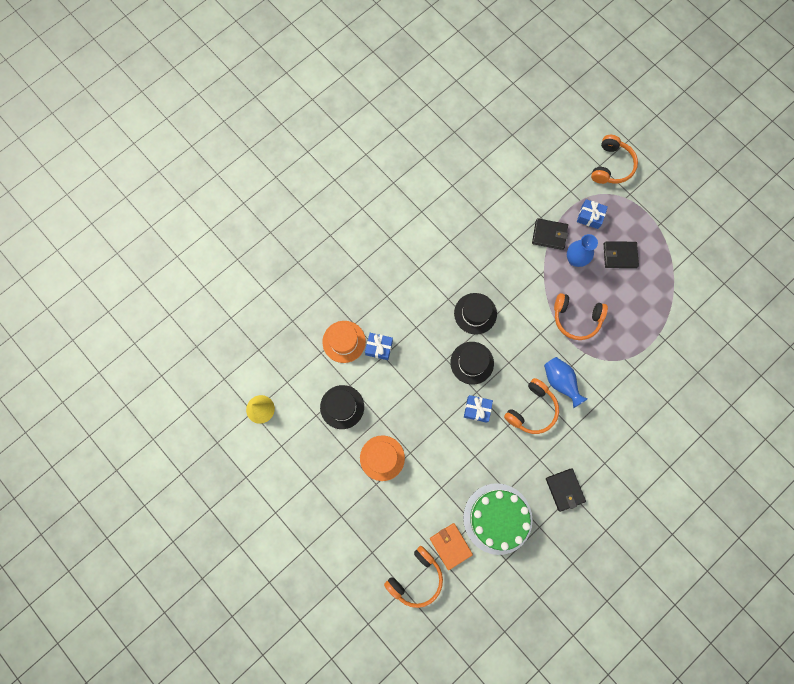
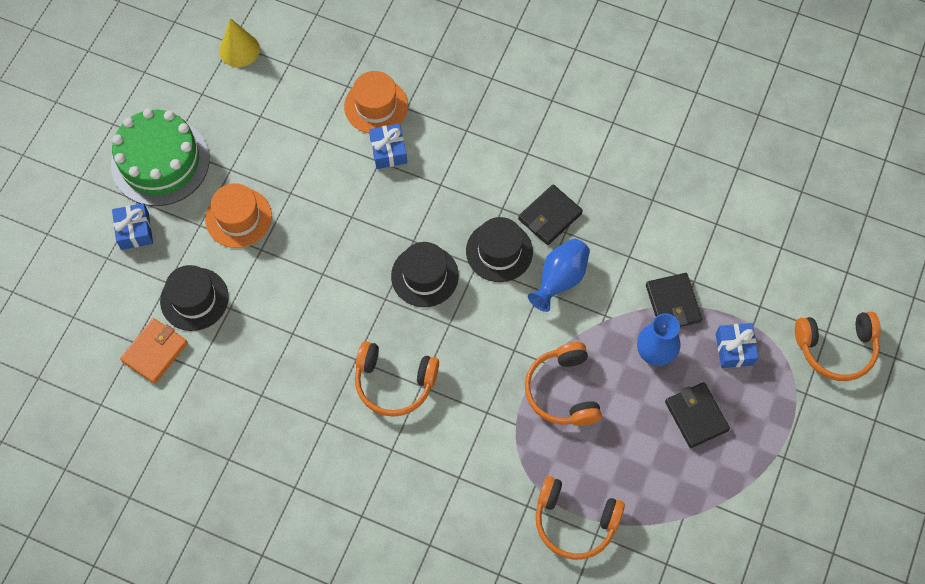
camera: 65 degrees right, 10 degrees down
(342, 407) = (286, 141): black hat -> black hat (194, 299)
(416, 578) = (95, 325): orange headphones -> orange headphones (574, 521)
(477, 409) = (360, 309): blue gift -> blue gift (135, 231)
(497, 518) = (217, 398): green cake -> green cake (160, 162)
(560, 382) = (454, 406): blue vase -> blue vase (560, 279)
(564, 489) = (297, 473): black wallet -> black wallet (550, 216)

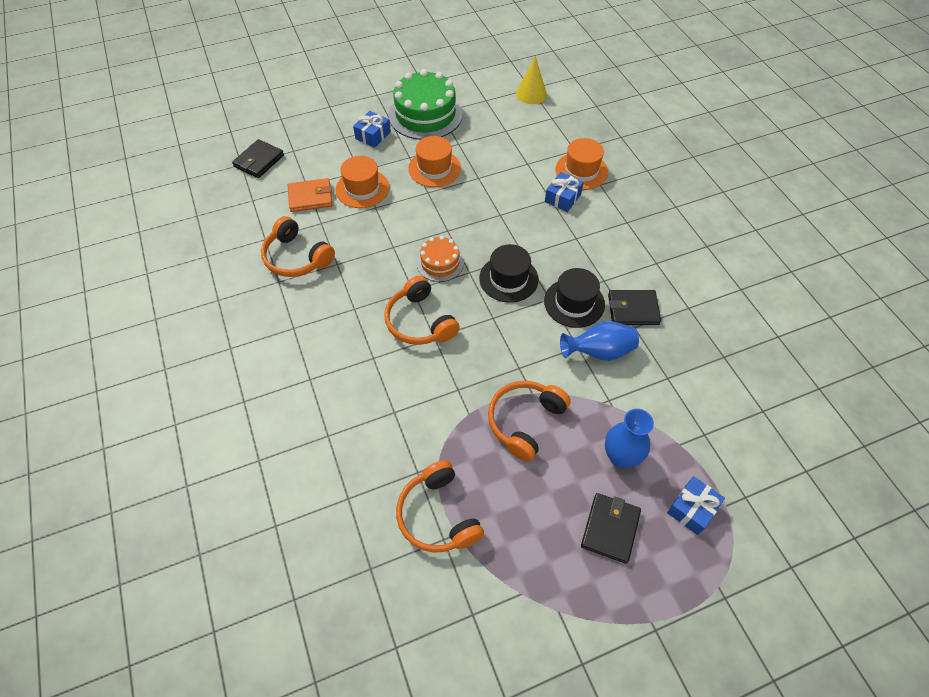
camera: 45 degrees right, 10 degrees down
(194, 299) = (362, 188): black hat -> orange hat
(351, 312) = (440, 263): none -> orange cake
(673, 303) = (671, 435): black wallet -> black wallet (259, 161)
(836, 348) = (788, 587): orange headphones -> orange headphones (297, 257)

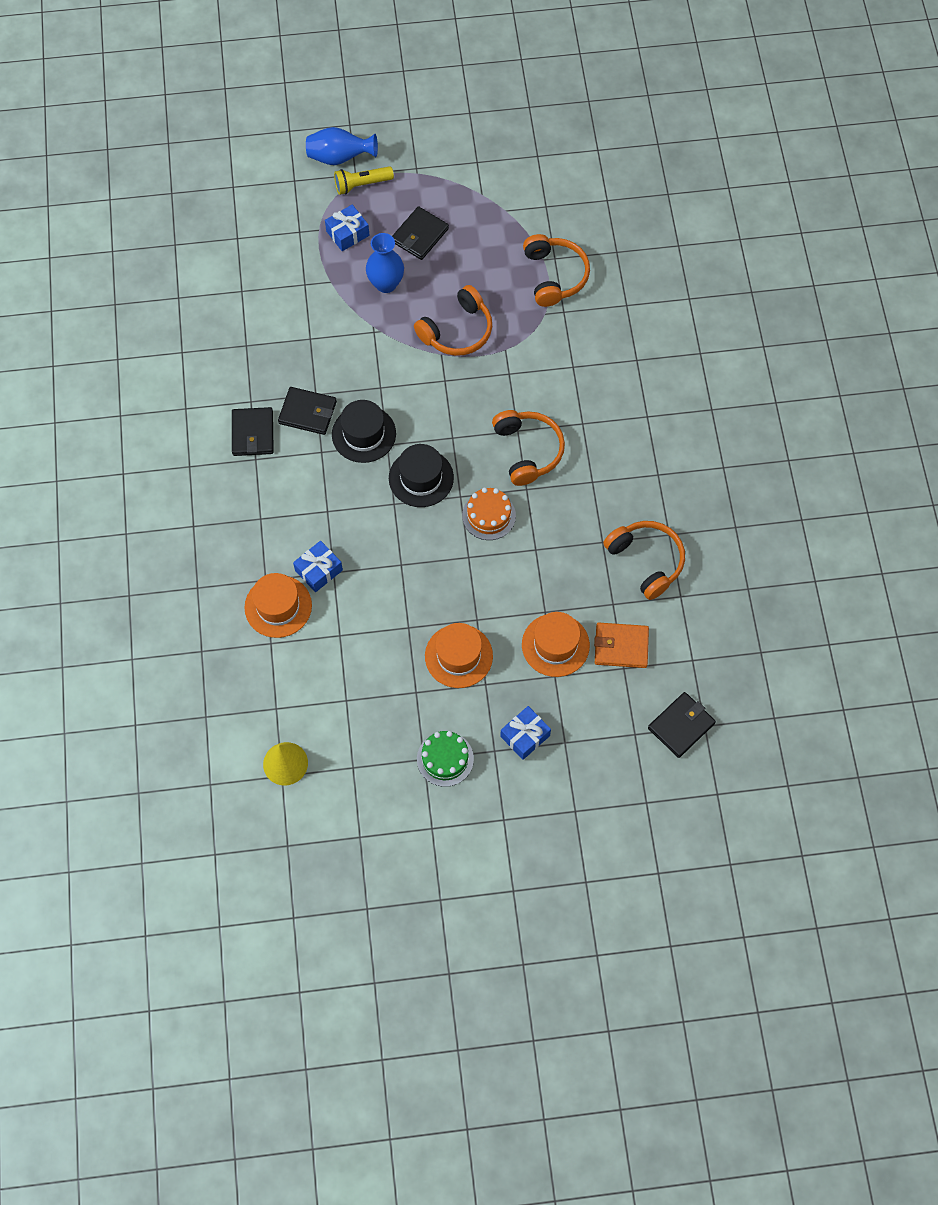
camera: 165 degrees left, 10 degrees up
(425, 114) = (445, 759): green cake -> green cake, size x0.54
(599, 352) = (362, 378): blue vase -> blue vase (339, 158)
(670, 282) = (253, 433): none -> black wallet
(710, 583) = (361, 185): none -> yellow flashlight

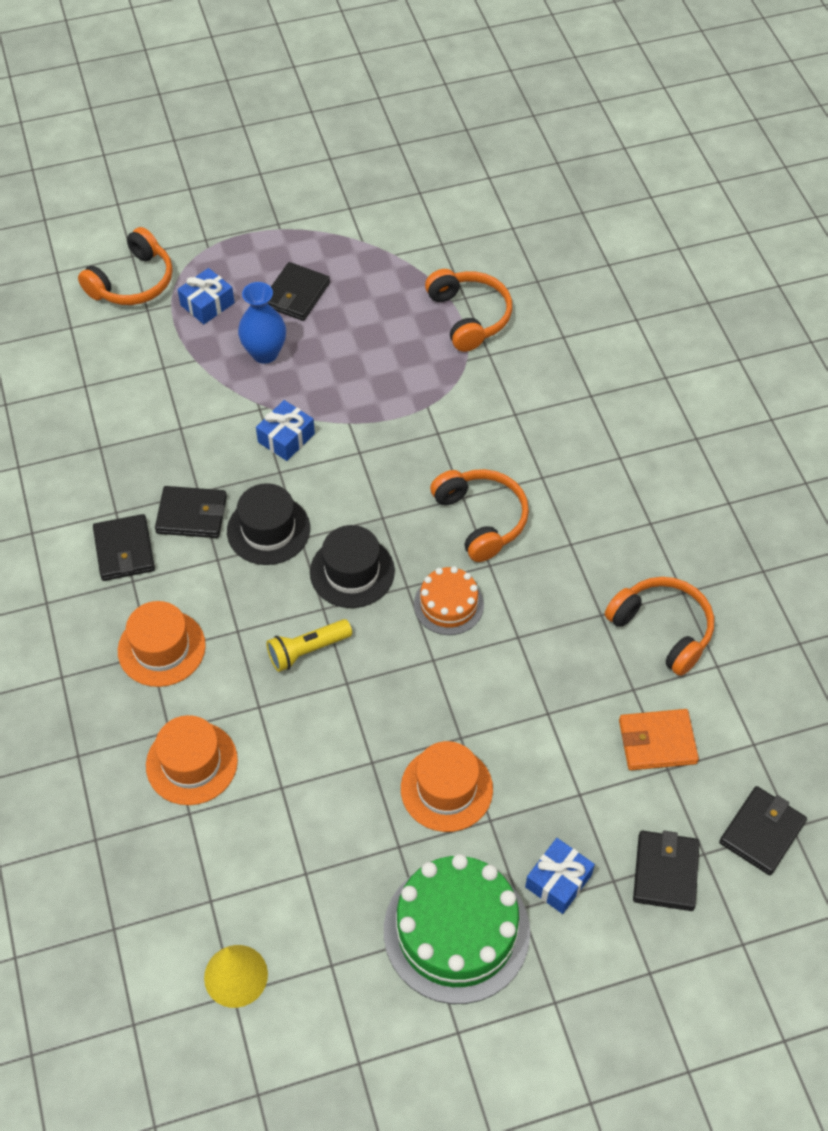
camera: 10 degrees left, 10 degrees down
(318, 570) = (239, 707): blue gift -> blue gift (286, 438)
(339, 158) = (183, 224): blue vase -> none
(361, 185) = (215, 249): yellow flashlight -> yellow flashlight (307, 651)
(445, 759) = (456, 931): green cake -> green cake, size x1.84
(457, 331) = (363, 393): orange headphones -> orange headphones (132, 282)
(555, 645) = (571, 753): orange hat -> orange hat (161, 648)
(603, 743) = (665, 872): none -> black wallet

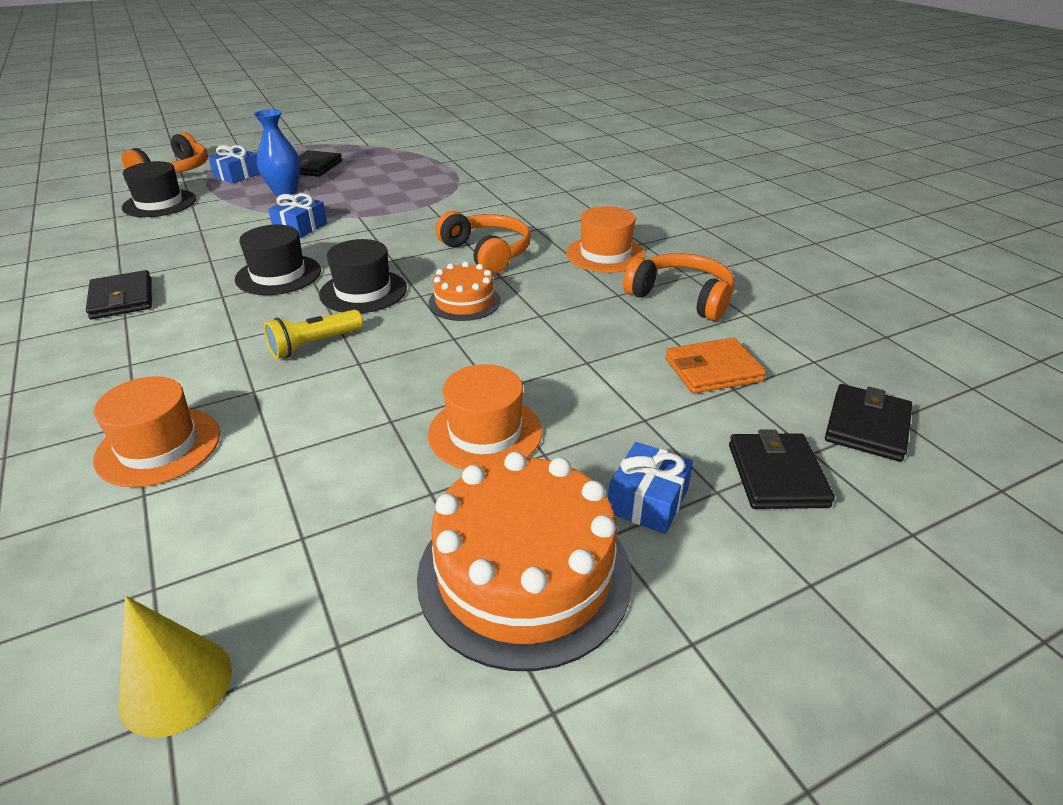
camera: 10 degrees left, 20 degrees down
(128, 362) = (159, 203): none -> black hat
(161, 648) = (144, 359): orange hat -> orange hat (605, 254)
(192, 515) = (200, 273): black wallet -> none
(456, 931) = (524, 574): green cake -> orange cake
(469, 316) = (457, 167): orange headphones -> none

